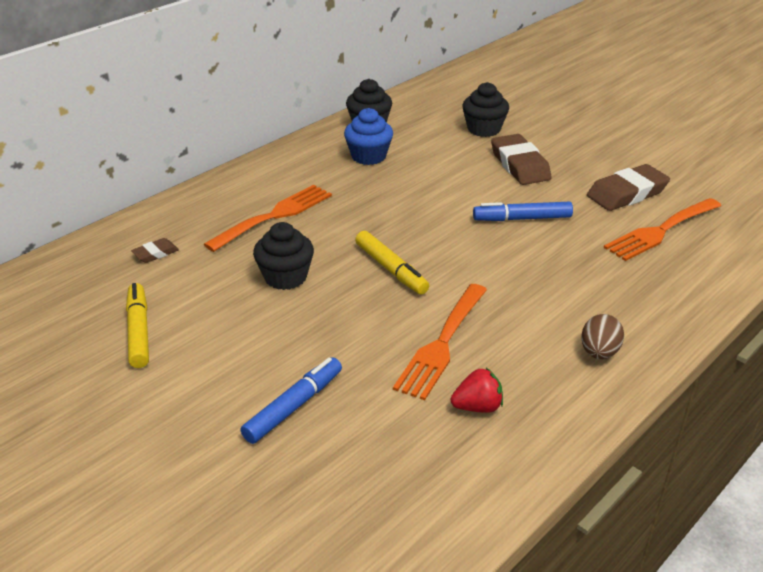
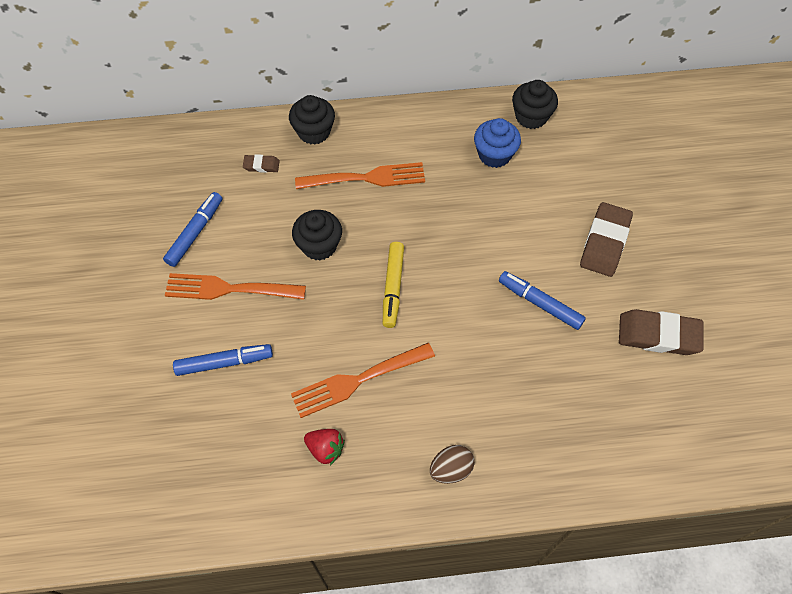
camera: 40 degrees right, 25 degrees up
(139, 331) = (195, 233): yellow marker -> blue marker
(484, 129) = (621, 180): black cupcake -> black cupcake (314, 132)
(660, 231) = (636, 394): orange fork -> orange fork (228, 289)

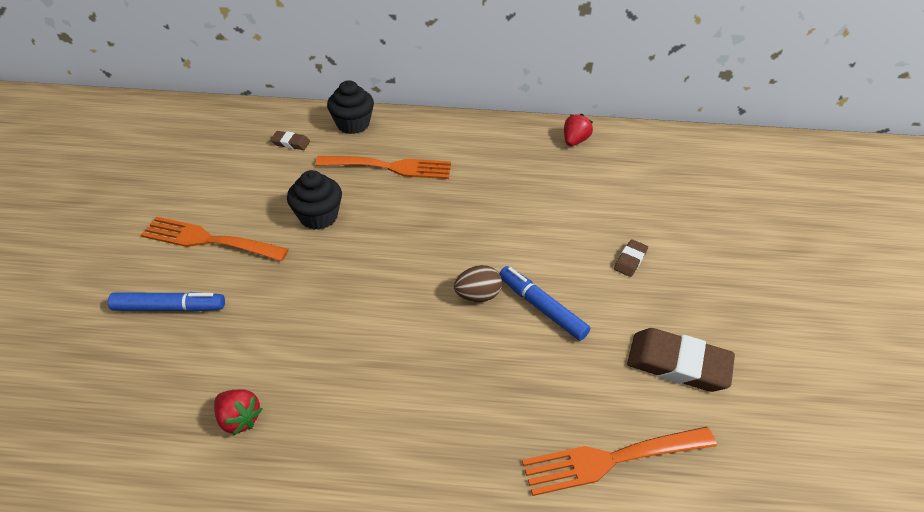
camera: 10 degrees right, 15 degrees down
(195, 233) = (200, 187): blue marker -> none
(357, 381) = (306, 351): orange fork -> orange fork (611, 460)
(393, 287) = (381, 266): yellow marker -> none
(451, 469) = (381, 471): brown egg -> brown egg (477, 295)
(494, 155) = (528, 166): blue cupcake -> none
(531, 117) = (574, 141): black cupcake -> red strawberry
(604, 242) = (630, 260): brown eraser -> brown eraser, size x0.50

